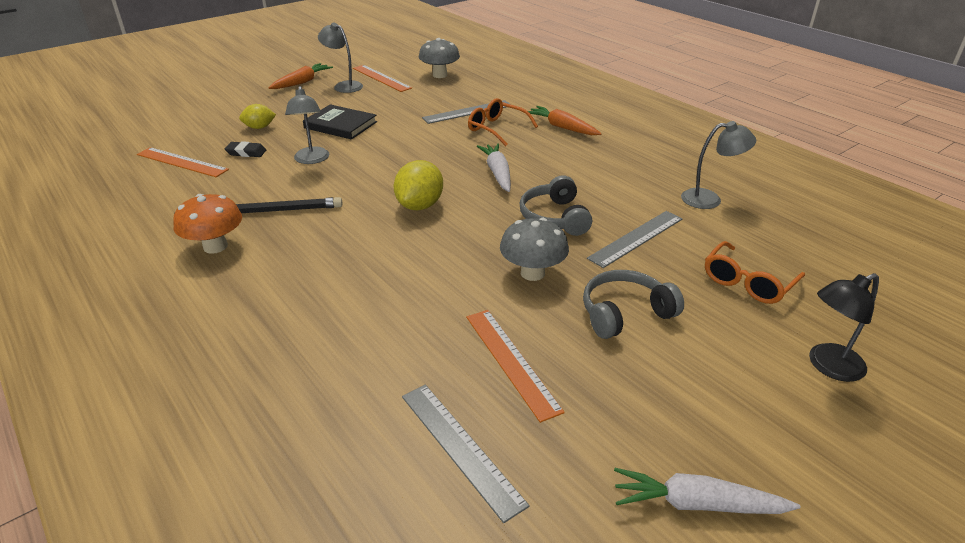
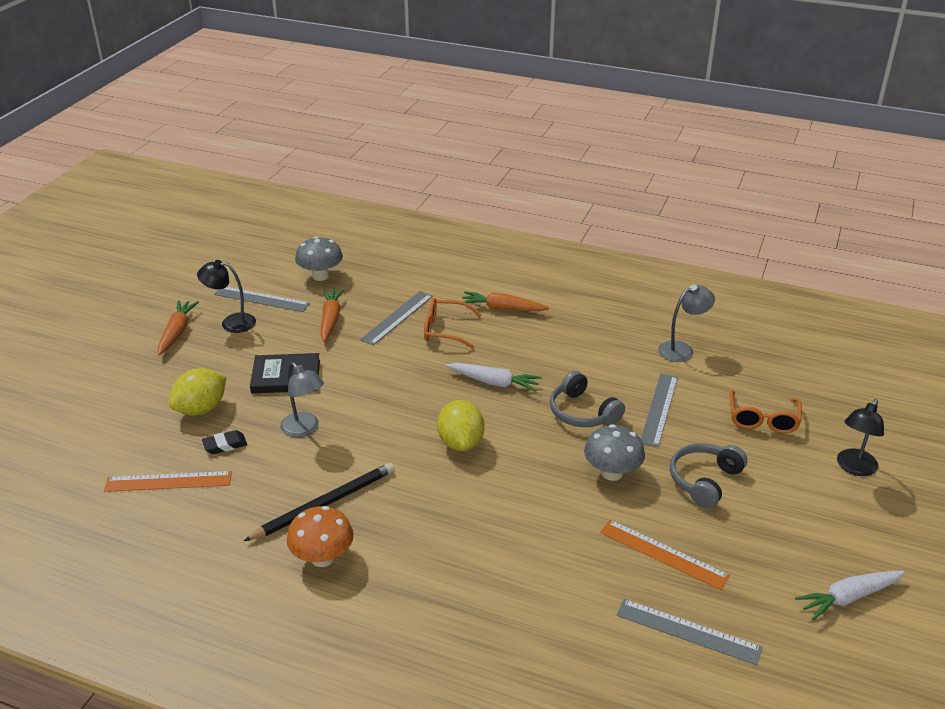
camera: 30 degrees left, 0 degrees up
(259, 127) = (201, 409): yellow lemon -> yellow lemon, size x1.60
(344, 86) = (231, 322): grey lamp -> black lamp
(381, 78) = (261, 299): orange ruler -> grey ruler
(415, 101) = (330, 320): none -> orange carrot
(497, 173) = (494, 382): white carrot -> white carrot turned 150 degrees clockwise

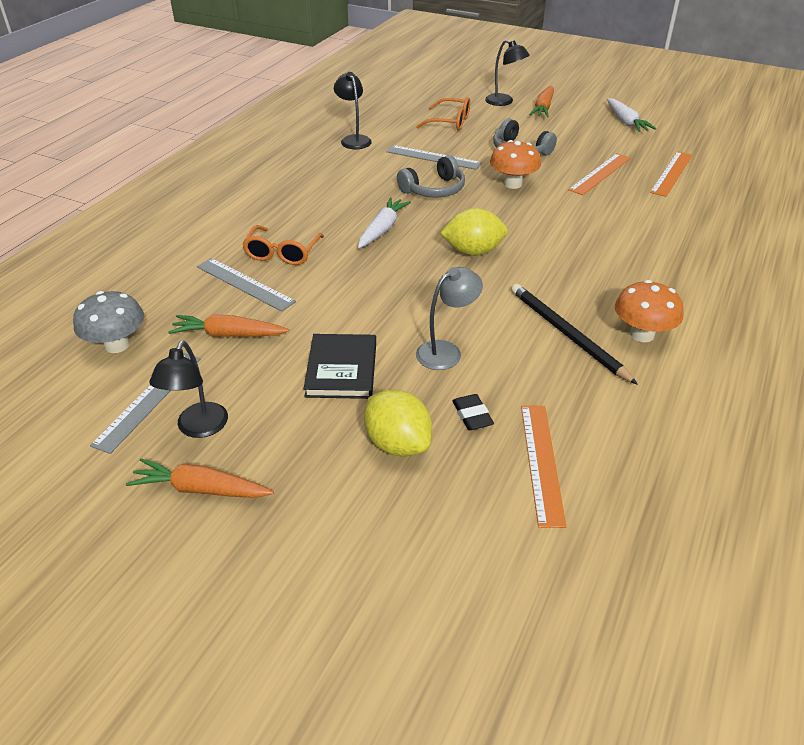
camera: 85 degrees left, 5 degrees up
(502, 309) = (256, 217): orange carrot -> orange carrot (543, 108)
(612, 473) = (513, 184): grey mushroom -> orange mushroom
(682, 349) = (353, 140): grey lamp -> black lamp
(688, 631) = (671, 173): grey ruler -> orange ruler

